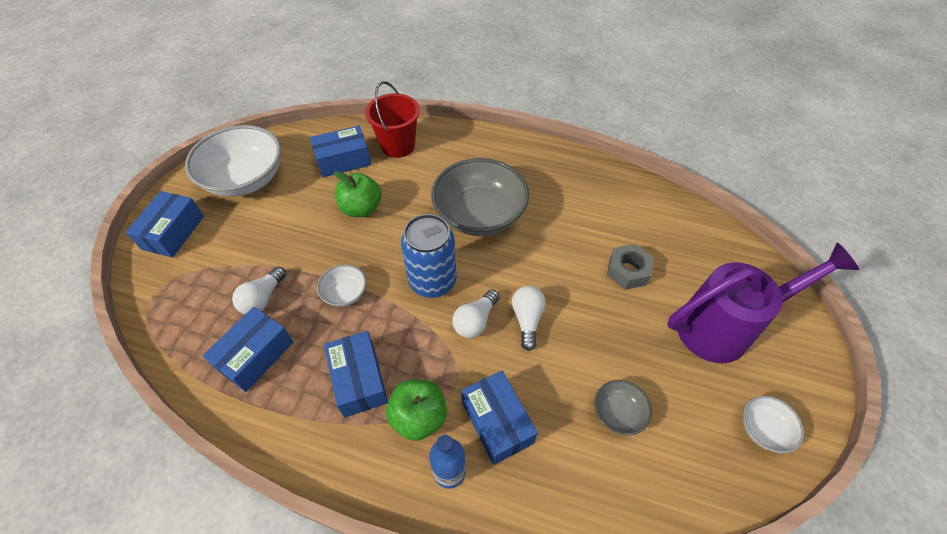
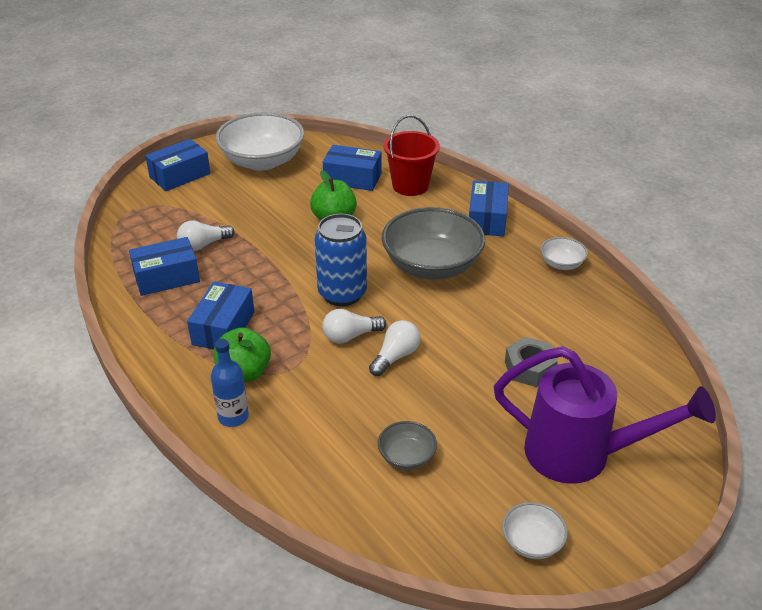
camera: 35 degrees right, 15 degrees down
(345, 293) = (266, 269): white bowl -> white bowl (561, 264)
(497, 422) = (299, 408): blue box -> blue box (487, 219)

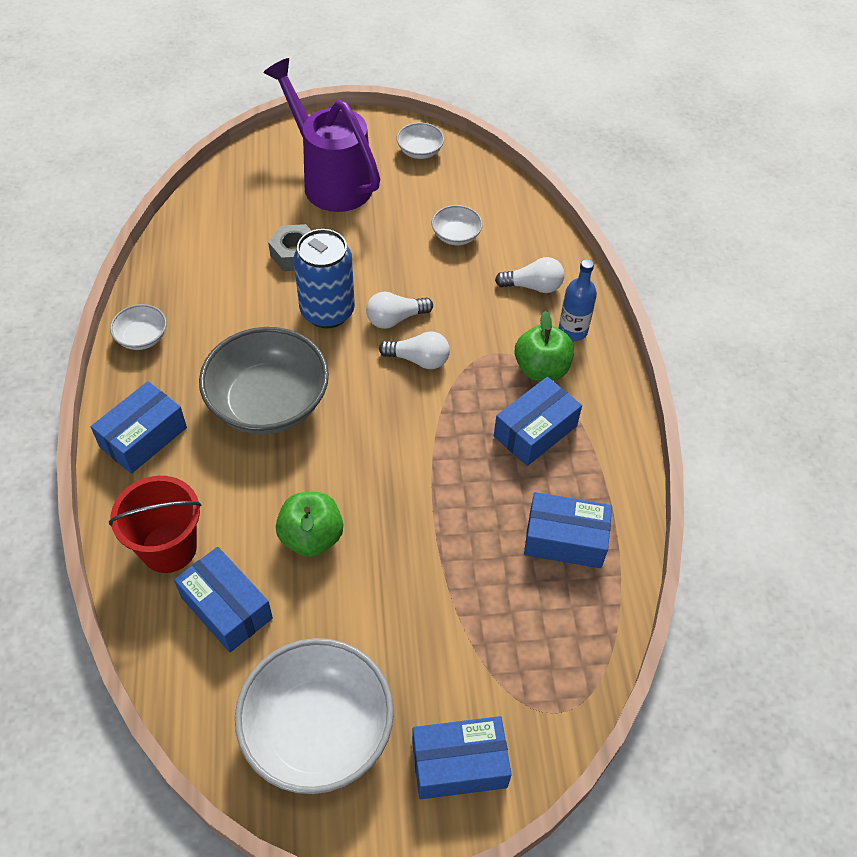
camera: 150 degrees left, 15 degrees up
(203, 245) = (497, 575): white light bulb -> white light bulb (533, 286)
(342, 293) = (389, 414): blue can -> blue can (327, 312)
(406, 456) = (456, 236): grey bowl -> white bowl

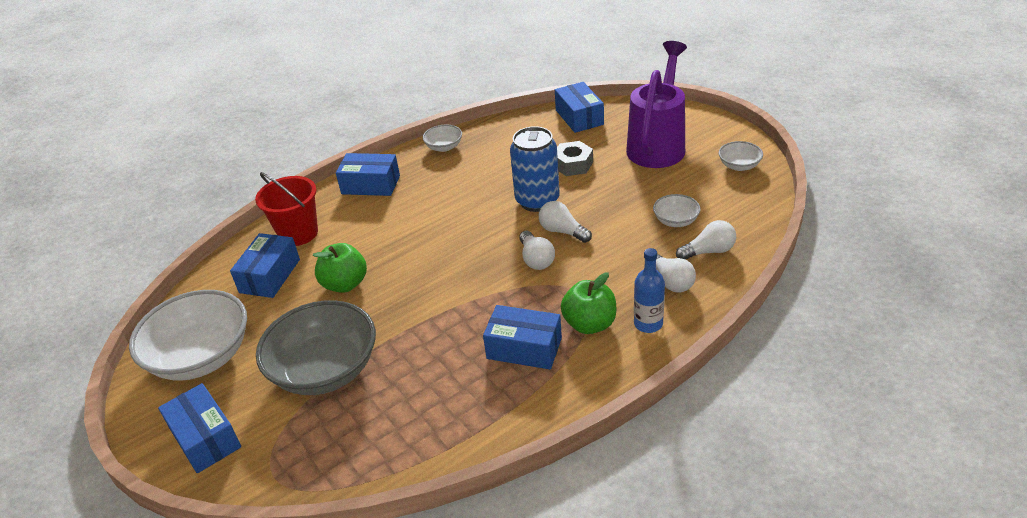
camera: 65 degrees right, 15 degrees down
(268, 403) = (437, 215): grey bowl -> grey bowl (325, 370)
(516, 241) = (708, 251): none -> white light bulb
(565, 539) = (433, 411): blue box -> blue box (579, 117)

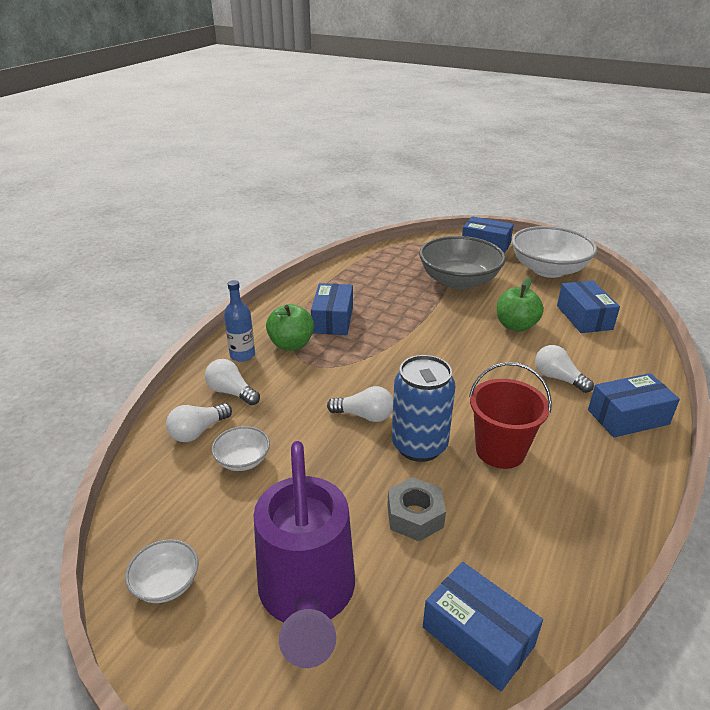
camera: 150 degrees right, 5 degrees down
(298, 233) = (617, 351): red bucket -> red bucket (500, 450)
(444, 147) = (618, 499): white bowl -> none
(524, 348) = (333, 320): blue box -> blue box turned 75 degrees counterclockwise
(536, 259) = (371, 382): white light bulb -> white light bulb (558, 378)

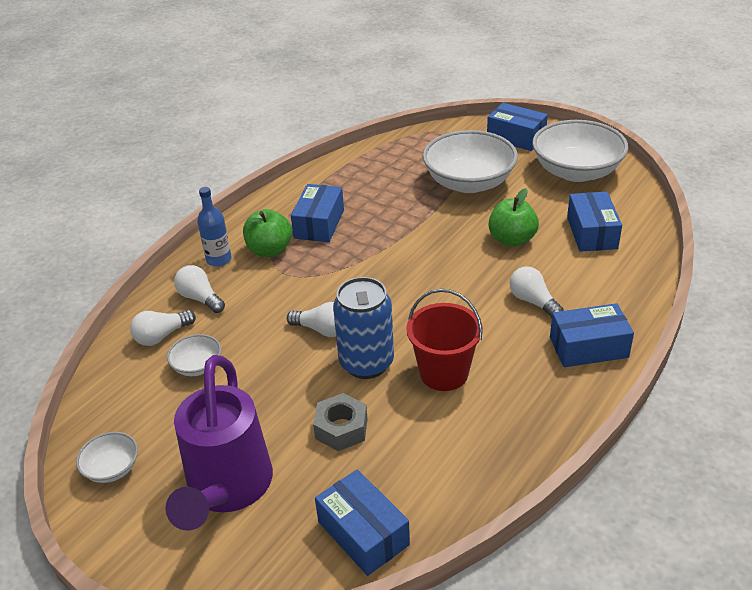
camera: 10 degrees right, 5 degrees up
(459, 281) = (469, 182): grey bowl -> white bowl

